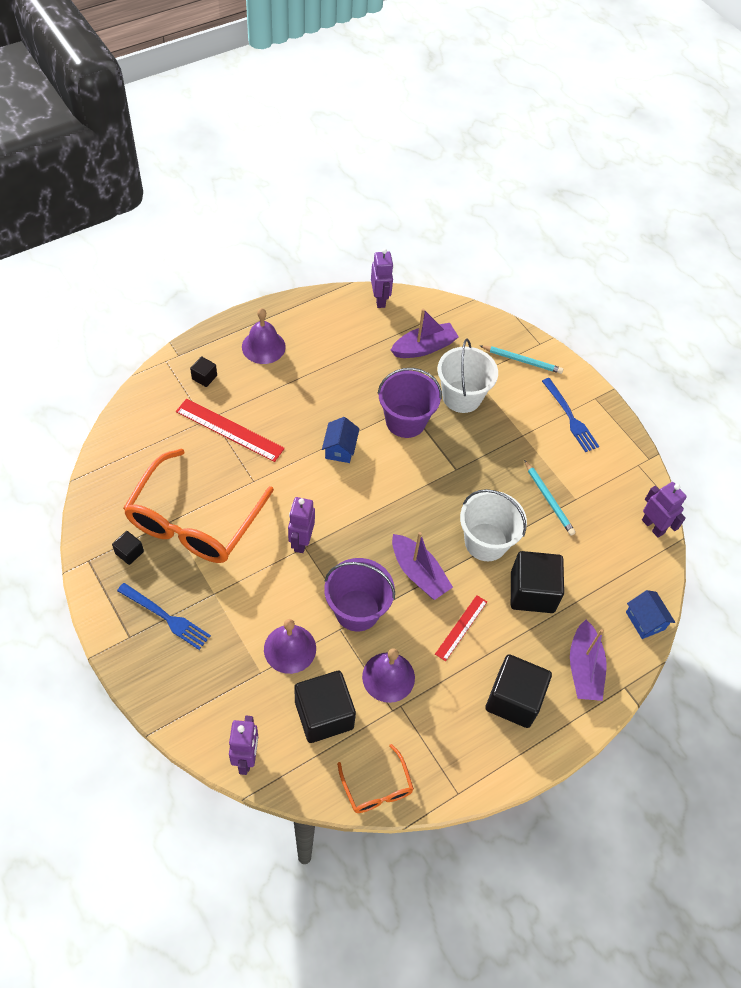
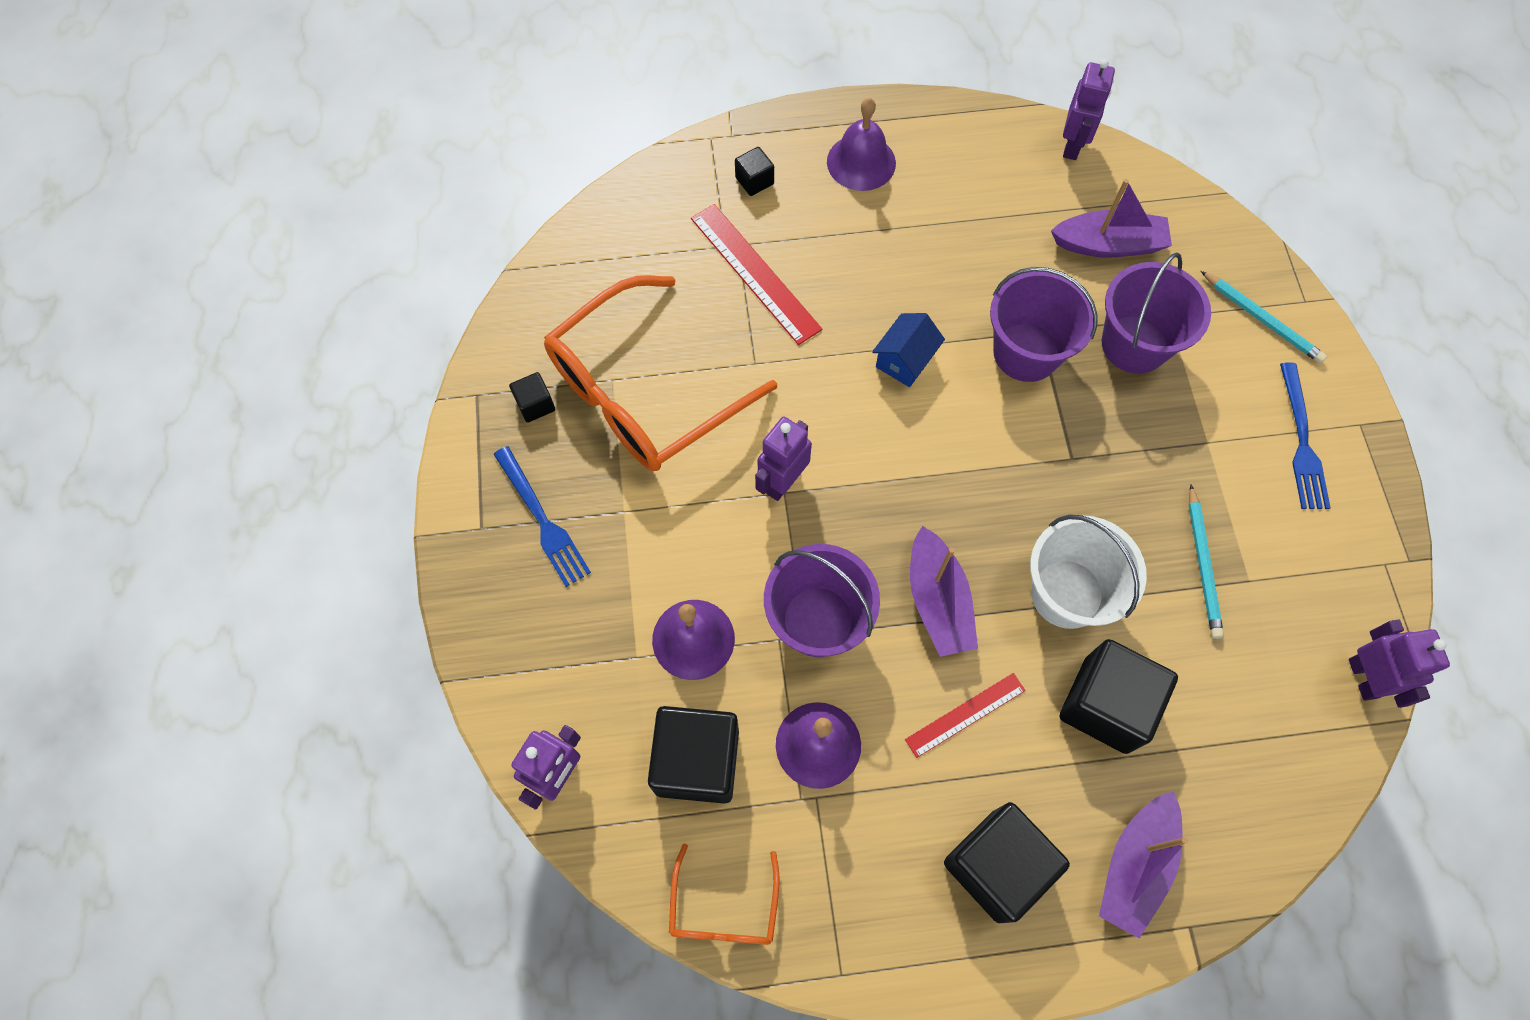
camera: 30 degrees right, 10 degrees up
(462, 396) = (1134, 344): white bucket -> purple bucket
(645, 621) = (1276, 831): blue house -> none

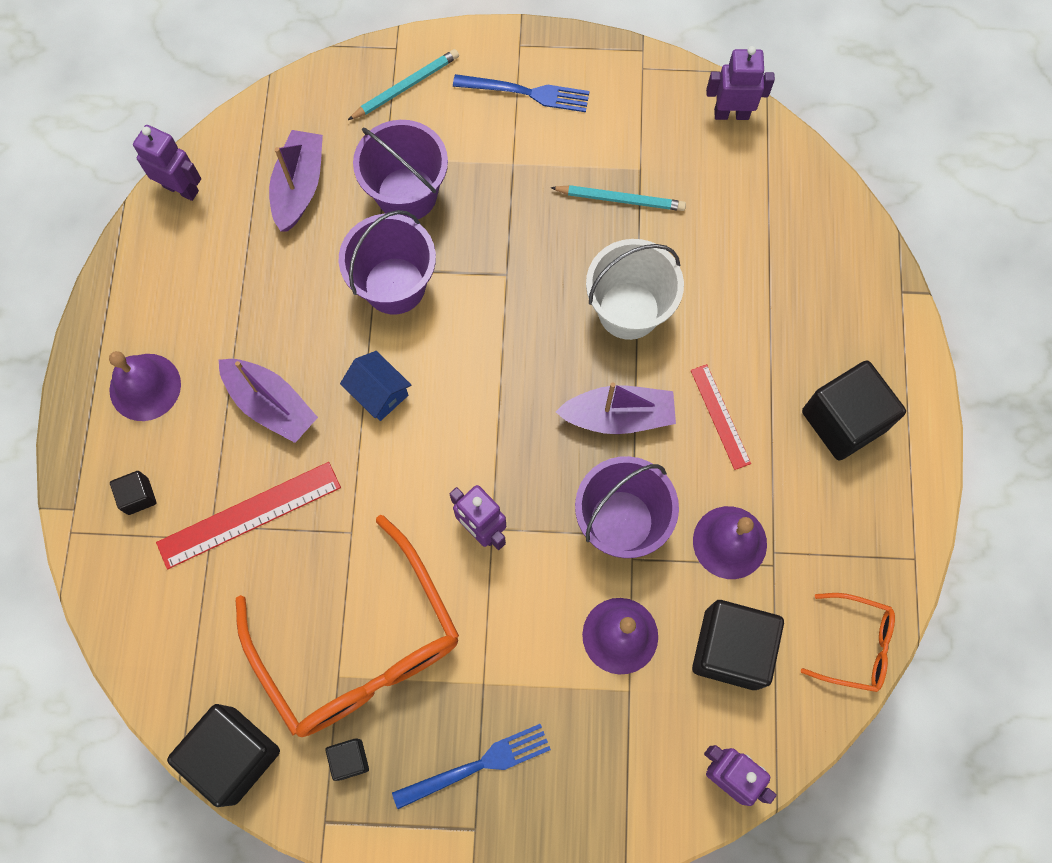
camera: 80 degrees left, 5 degrees up
(1105, 705) = (726, 305): black cube -> black cube (234, 755)
(1135, 865) = (854, 318): purple boat -> purple boat (271, 404)

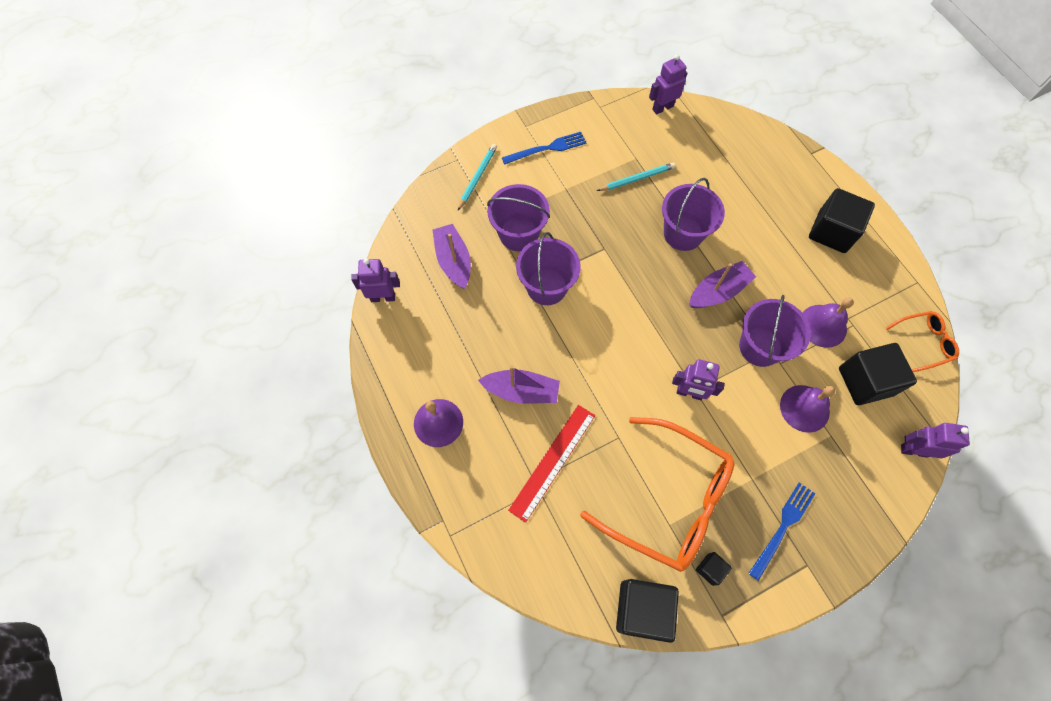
camera: 30 degrees left, 5 degrees down
(138, 496) = (478, 489): black cube -> none
(379, 393) = (579, 350): blue house -> none
(628, 310) = (683, 233): white bucket -> purple bucket
(720, 416) = (770, 263): red ruler -> none

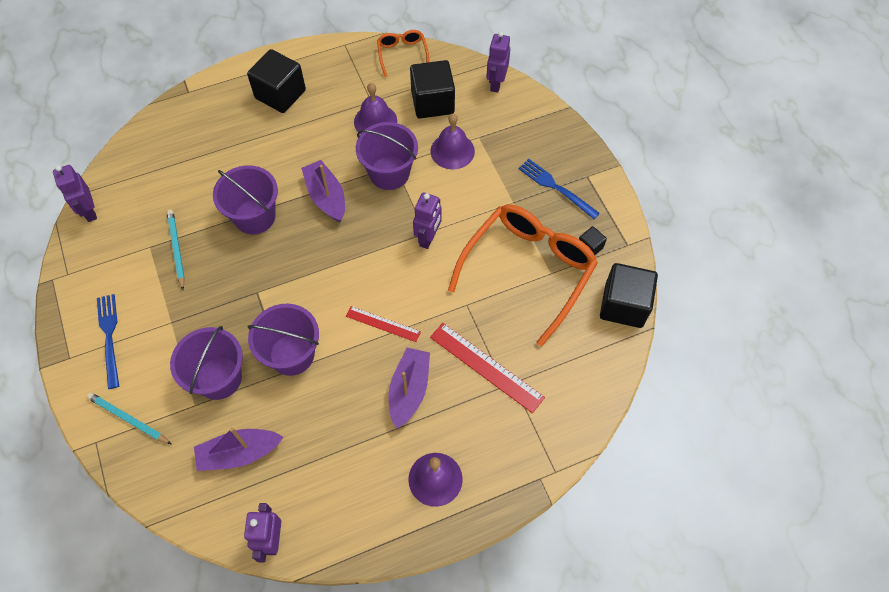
camera: 85 degrees left, 5 degrees down
(586, 360) = (383, 324): none -> red ruler

